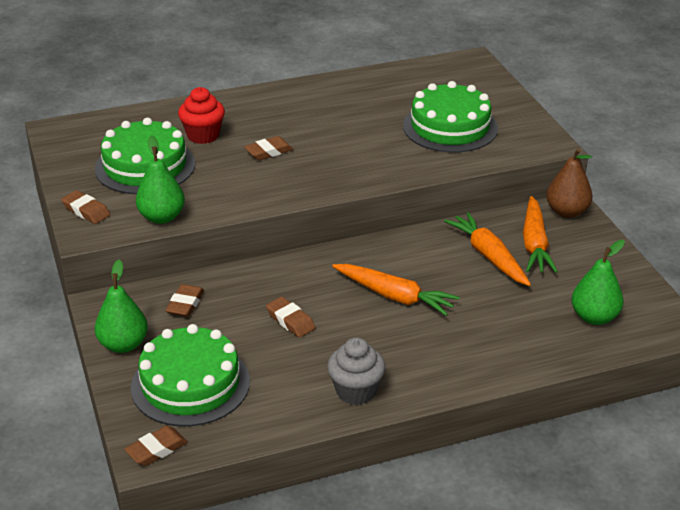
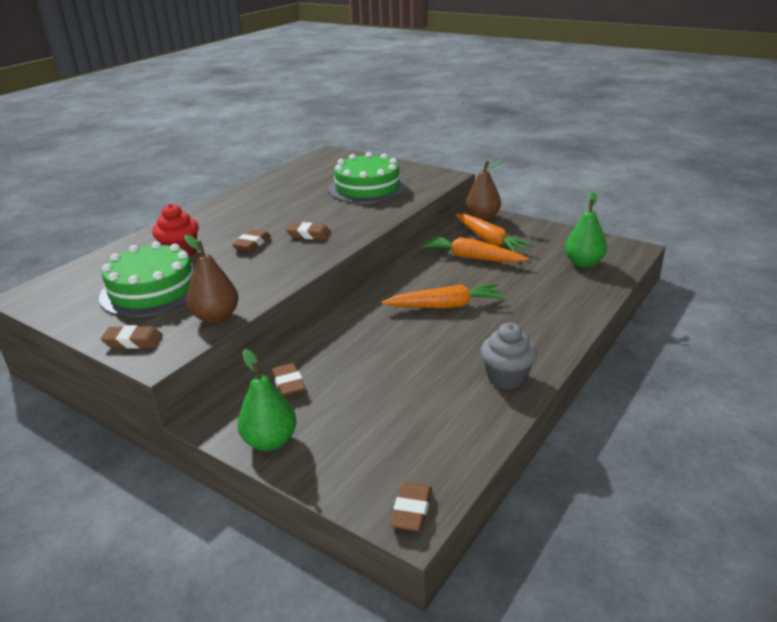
camera: 35 degrees left, 5 degrees down
(162, 217) = (216, 317): green pear -> brown pear
(190, 384) = (372, 441): green cake -> none
(290, 320) = (392, 355): brown eraser -> brown eraser (308, 234)

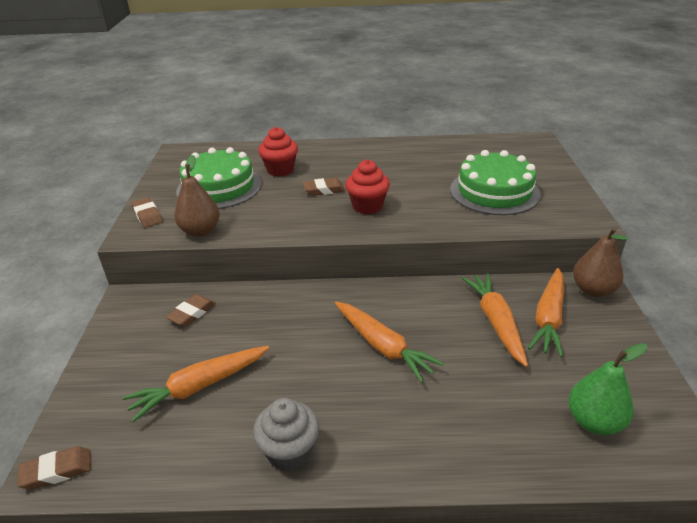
camera: 55 degrees right, 5 degrees up
(270, 441) = (115, 342): green pear -> none
(308, 234) = (367, 206): brown eraser -> red cupcake
(392, 403) = (199, 386): none -> orange carrot

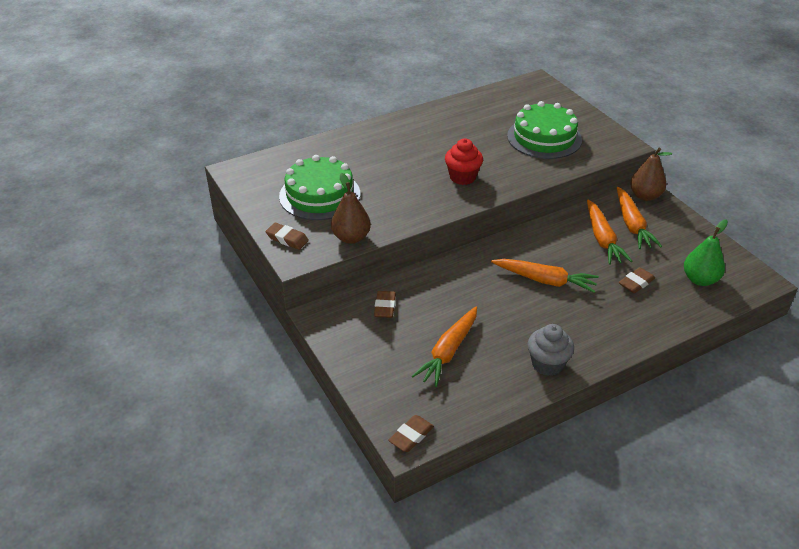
camera: 30 degrees left, 5 degrees up
(280, 170) = (355, 164): red cupcake -> none
(324, 190) = (413, 172): brown eraser -> brown eraser (636, 283)
(496, 322) = (602, 239): orange carrot -> orange carrot turned 150 degrees counterclockwise

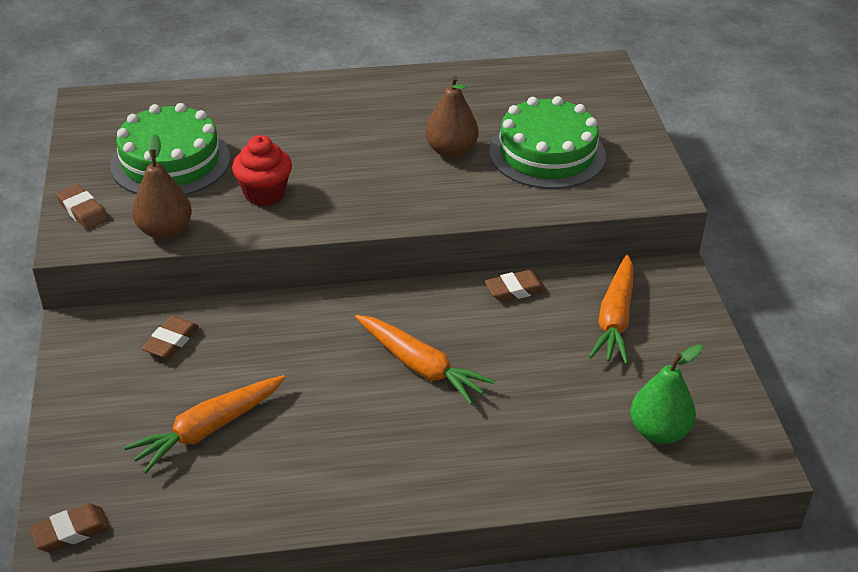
camera: 20 degrees right, 0 degrees up
(462, 177) = (382, 183): red cupcake -> red cupcake (264, 194)
(547, 364) = (331, 490): grey cupcake -> none
(602, 239) = (553, 328): orange carrot -> none
(636, 283) = (554, 408): brown eraser -> brown eraser (515, 290)
(645, 196) = (669, 280): brown pear -> brown pear (451, 151)

